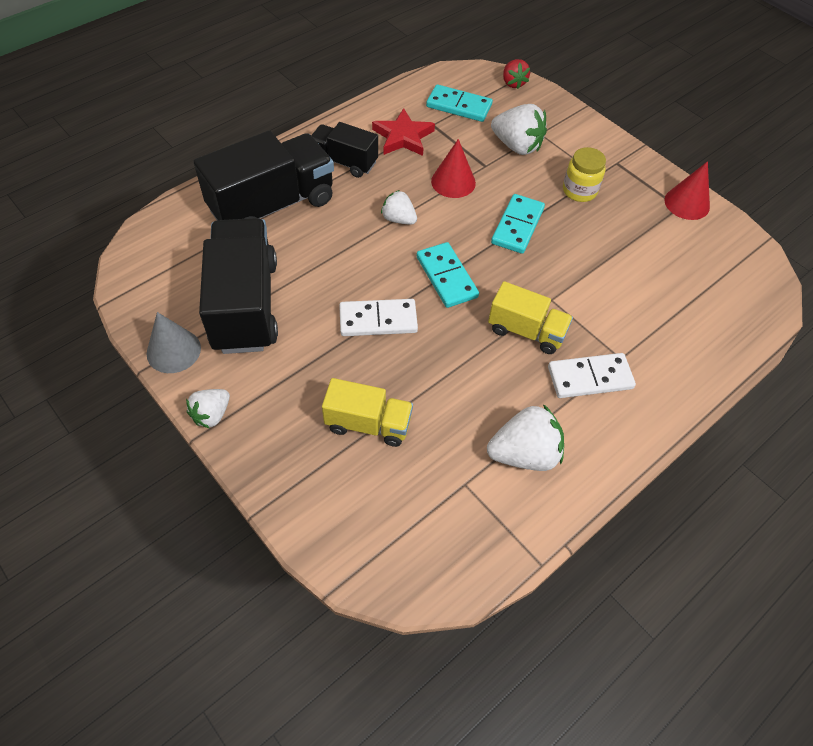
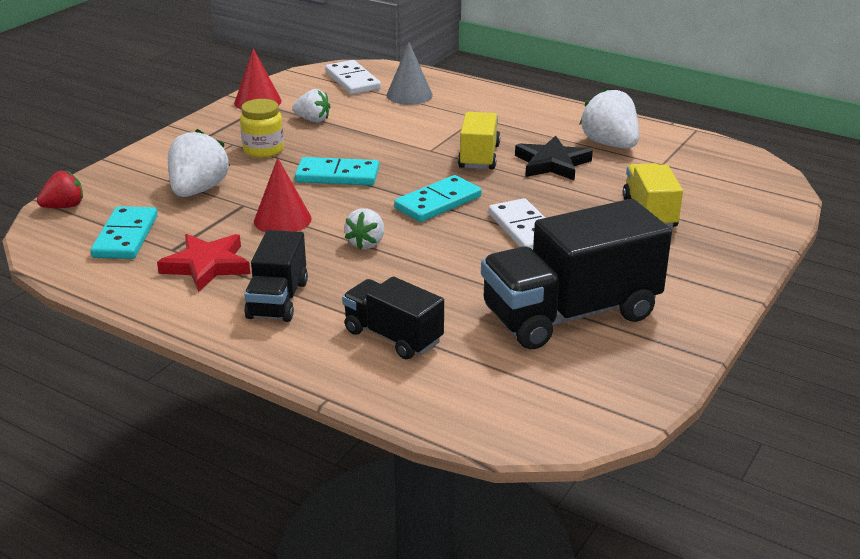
camera: 105 degrees left, 25 degrees down
(173, 350) = (674, 346): grey cone -> grey cone (409, 95)
(211, 415) = (724, 297): white strawberry -> white strawberry (313, 120)
(272, 205) = (393, 337): black truck -> black truck, size x0.56
(494, 384) = (552, 163): none -> black star
(590, 377) = (509, 127): white domino -> white domino (352, 81)

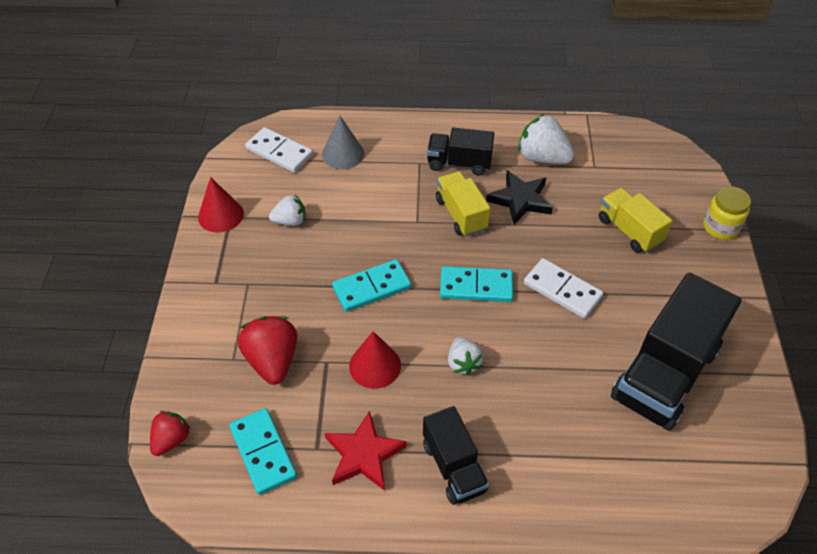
camera: 30 degrees left, 20 degrees up
(198, 190) = (272, 360): white strawberry -> red strawberry
(263, 150) = (282, 281): yellow jar -> yellow jar (720, 227)
(393, 337) = (570, 464): black truck -> black truck (459, 163)
(438, 202) = (476, 287): turquoise domino -> turquoise domino turned 75 degrees clockwise

